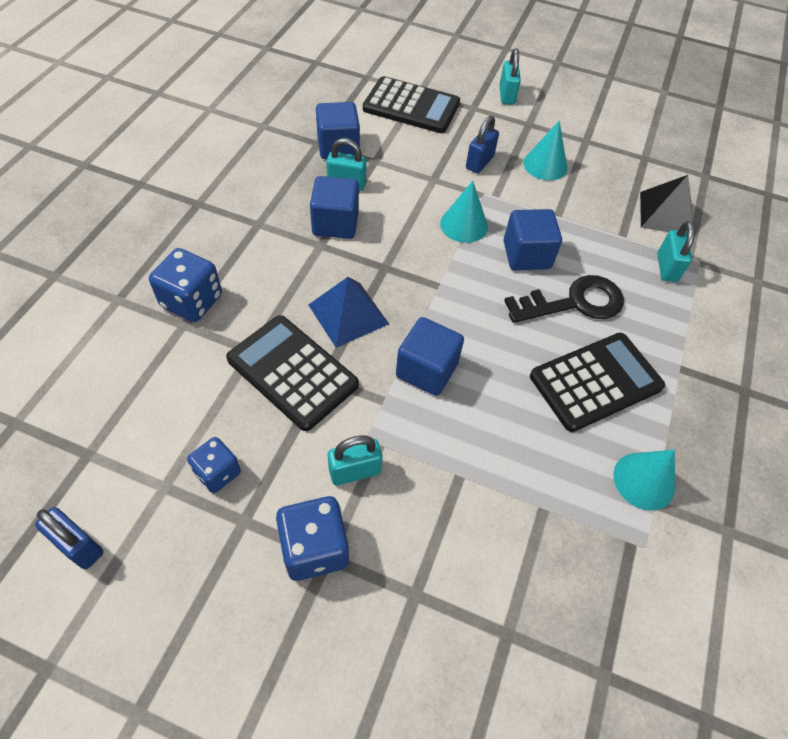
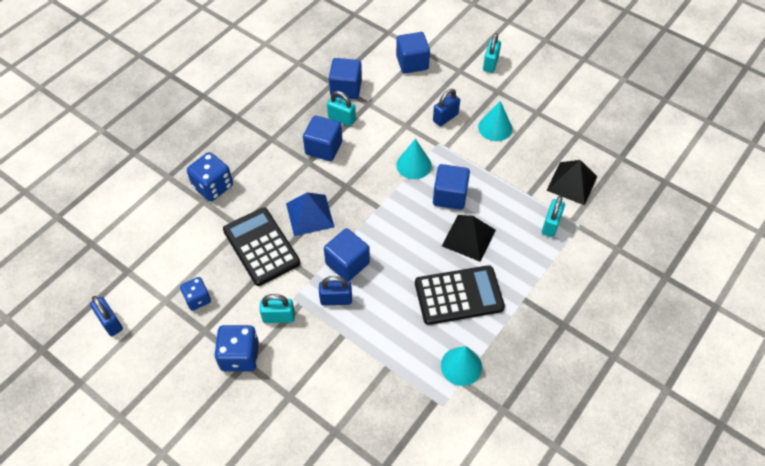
camera: 20 degrees right, 0 degrees up
(411, 106) = (412, 63): black calculator -> blue cube
(430, 425) = (336, 299): none -> blue padlock
(574, 303) = (469, 237): black key -> black pyramid

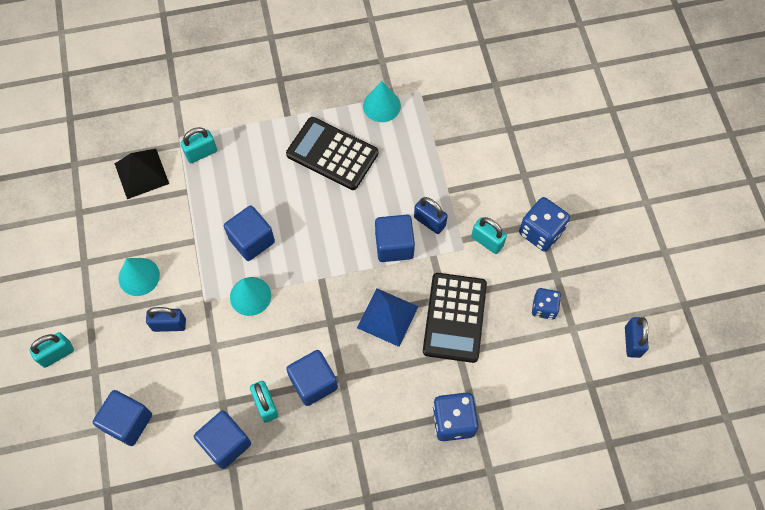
camera: 140 degrees left, 10 degrees up
(469, 237) = (276, 192): black pyramid -> none

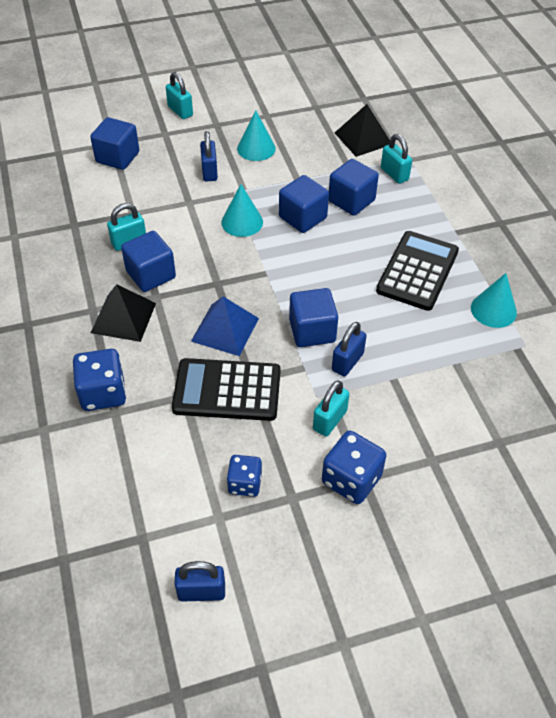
camera: 85 degrees right, 15 degrees down
(226, 443) = (93, 219): blue cube -> blue cube (351, 201)
(366, 407) = (123, 317): none -> black pyramid

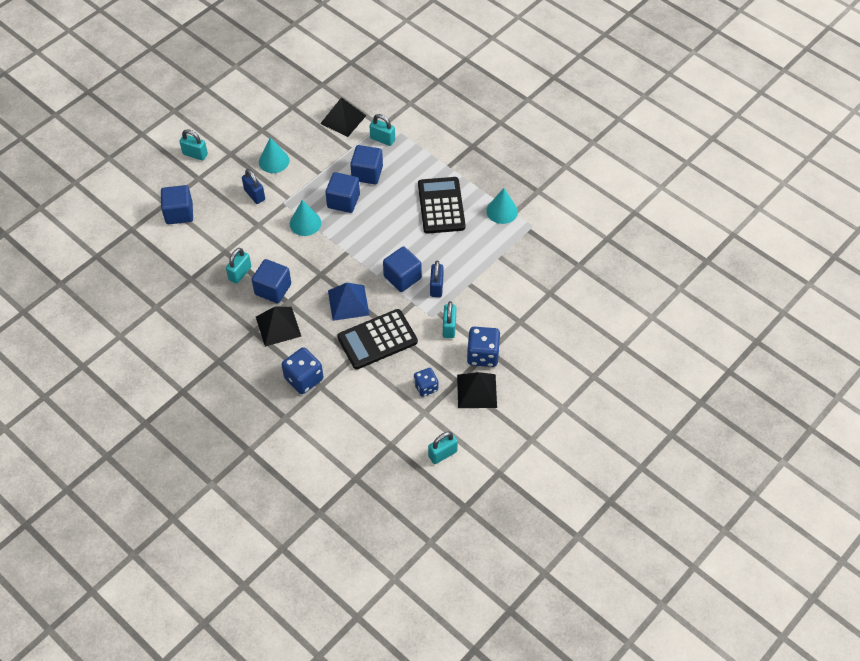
camera: 30 degrees left, 5 degrees up
(201, 591) = (442, 454): blue padlock -> turquoise padlock
(310, 526) = (477, 391): none -> black pyramid

